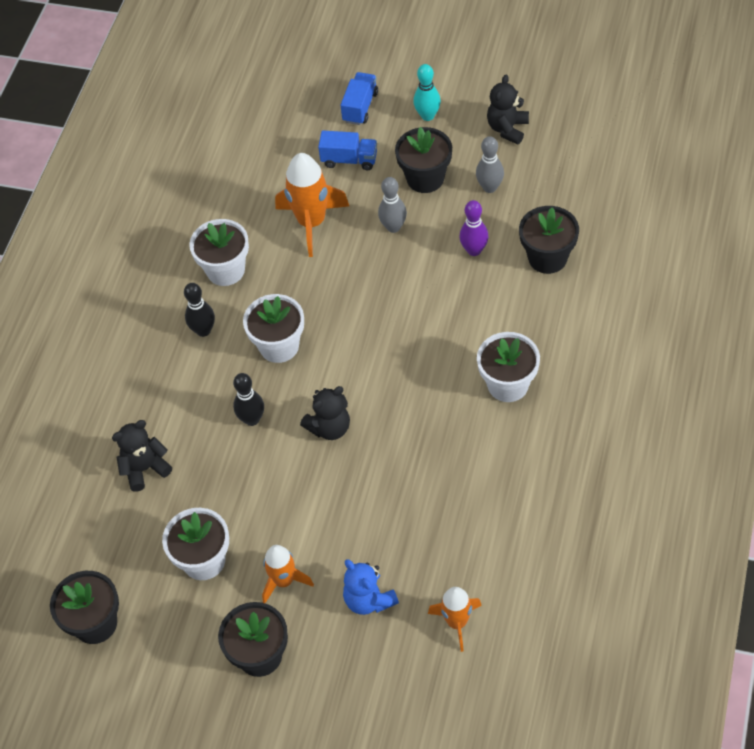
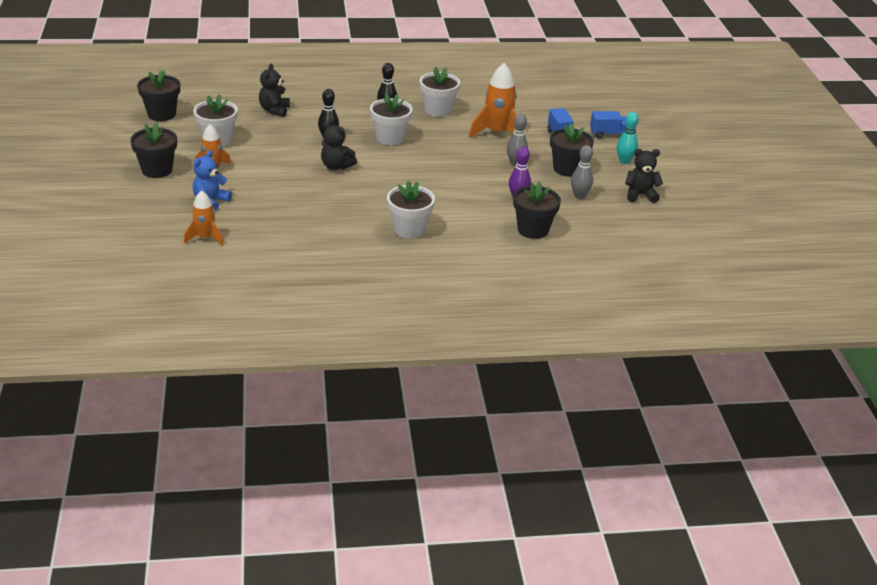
camera: 60 degrees right, 20 degrees down
(145, 469) = (274, 110): black teddy bear -> black teddy bear turned 120 degrees counterclockwise

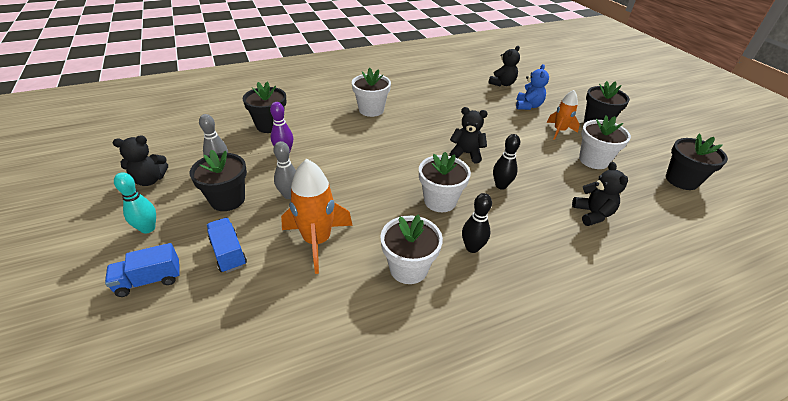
camera: 165 degrees right, 5 degrees up
(205, 238) = (502, 84): orange rocket -> black teddy bear

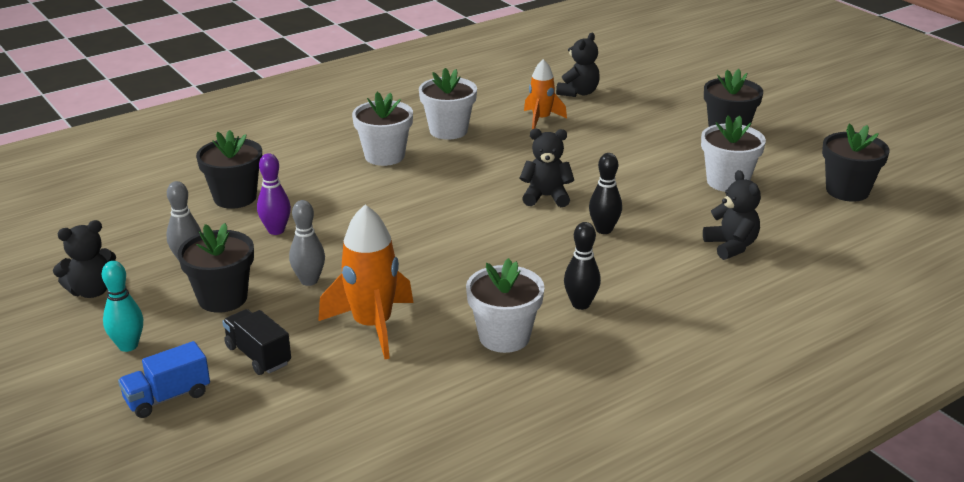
camera: 10 degrees left, 10 degrees down
(228, 253) = (258, 355): blue truck -> black truck
(440, 201) = (524, 259): white flower pot -> white flower pot (448, 130)
(528, 106) = (623, 120): blue teddy bear -> none
(559, 131) = (675, 150): orange rocket -> orange rocket (541, 119)

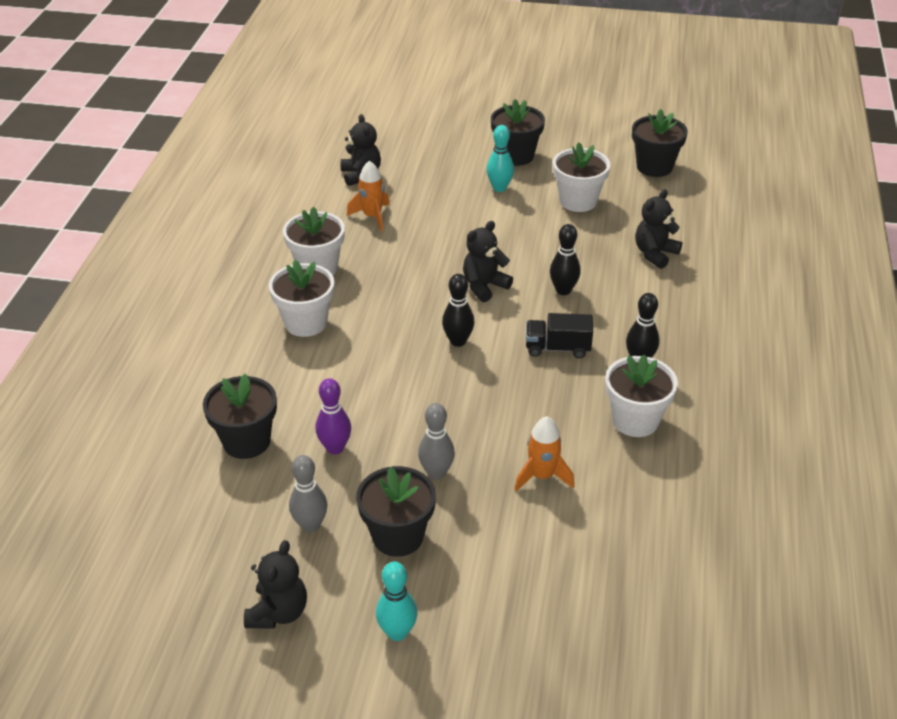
camera: 45 degrees left, 10 degrees up
(167, 397) = (502, 646): blue truck -> none
(258, 355) = (506, 561): black truck -> black truck (557, 348)
(372, 326) = (542, 476): orange rocket -> orange rocket, size x0.62
(464, 218) = (458, 341): none -> black bowling pin
(674, 145) = (499, 188): none -> turquoise bowling pin
(731, 246) = (655, 254): black teddy bear -> black teddy bear turned 75 degrees counterclockwise

